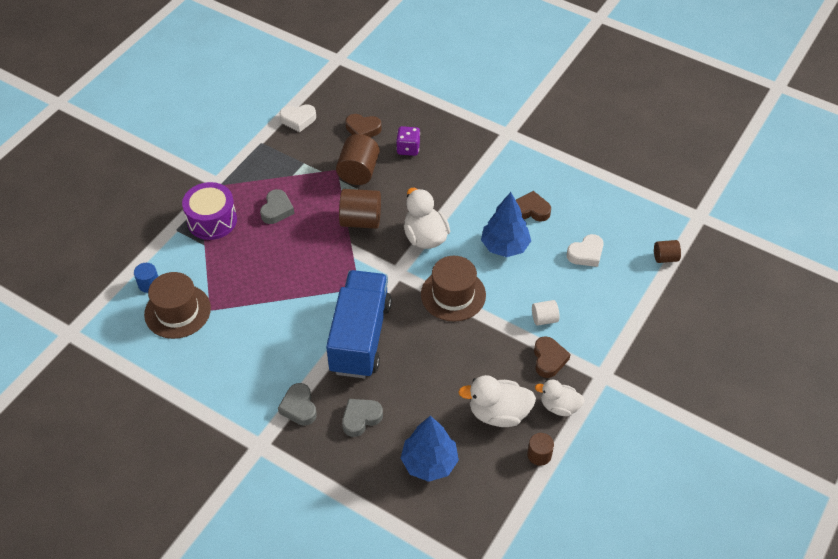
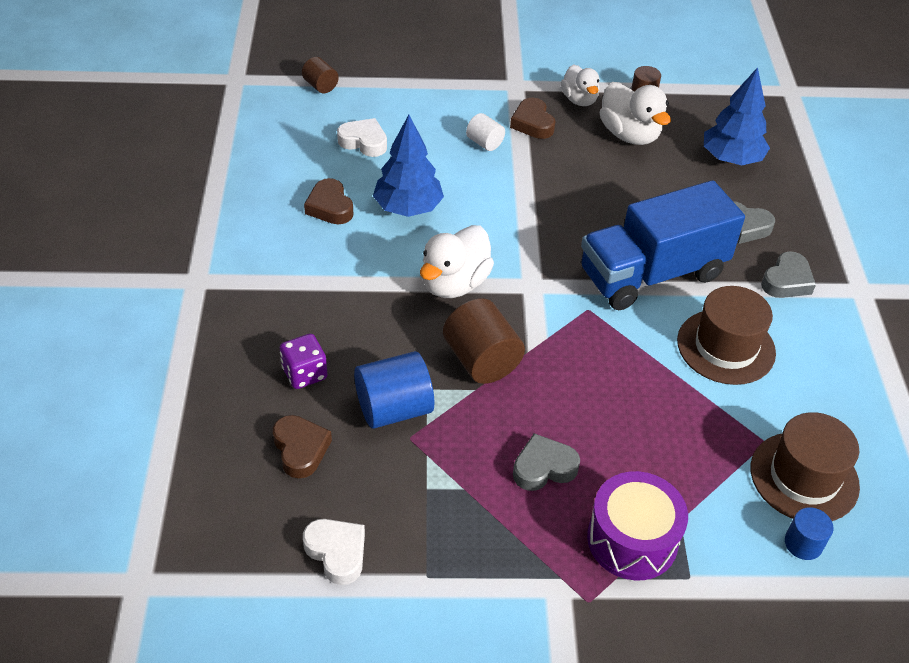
camera: 125 degrees left, 5 degrees down
(358, 172) = (394, 409): brown cylinder -> blue cylinder
(453, 294) = (519, 223): brown hat -> brown hat (726, 347)
(549, 359) = (532, 123): brown heart -> brown heart turned 75 degrees counterclockwise

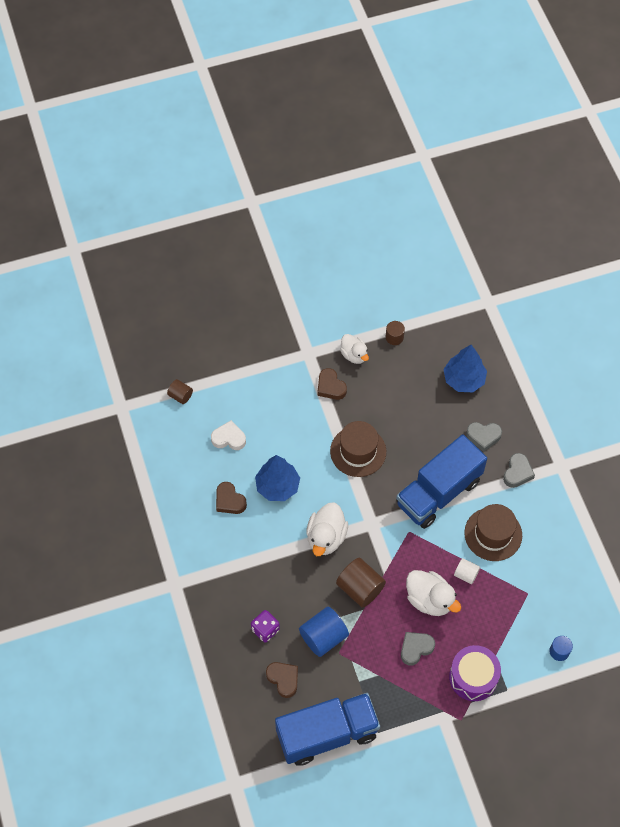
camera: 15 degrees left, 15 degrees up
(337, 552) = (327, 734): white heart -> blue truck
(484, 143) = (305, 414): white cylinder -> white cylinder (466, 574)
(629, 135) = (395, 378): white duck -> white duck (429, 599)
(804, 477) = (552, 610): brown hat -> brown hat (358, 451)

